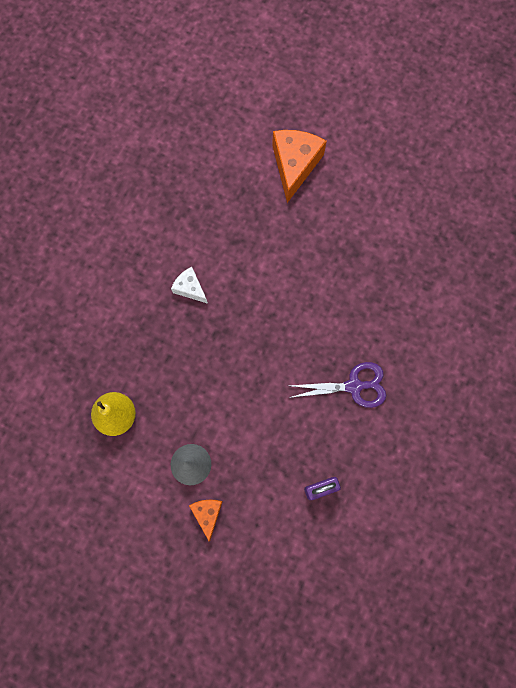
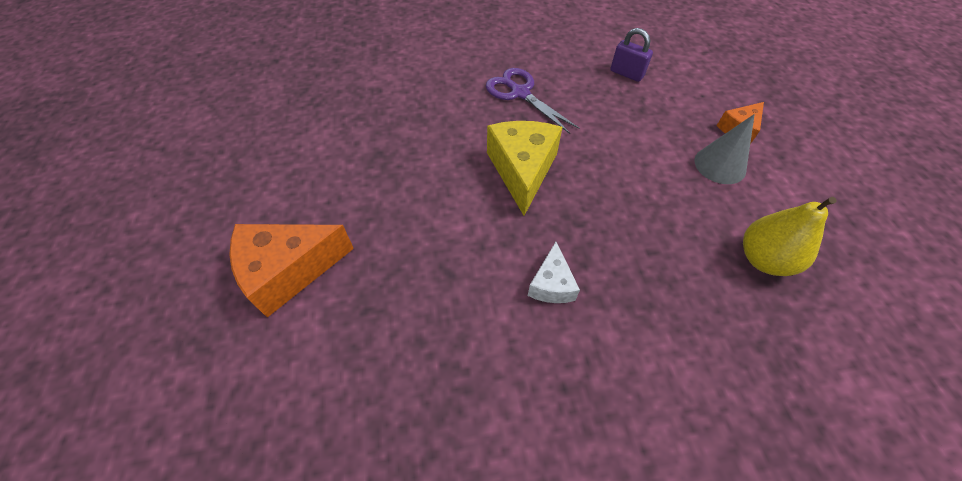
camera: 125 degrees left, 20 degrees down
(278, 331) = (522, 170): none -> yellow cheese

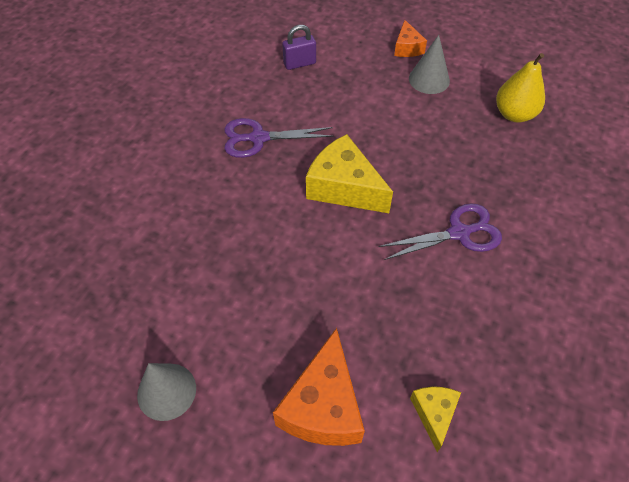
camera: 55 degrees left, 0 degrees up
(250, 168) = (166, 391): none -> grey cone
(326, 364) = (434, 414): none -> yellow cheese
(551, 284) = (459, 233): white cheese -> purple scissors

